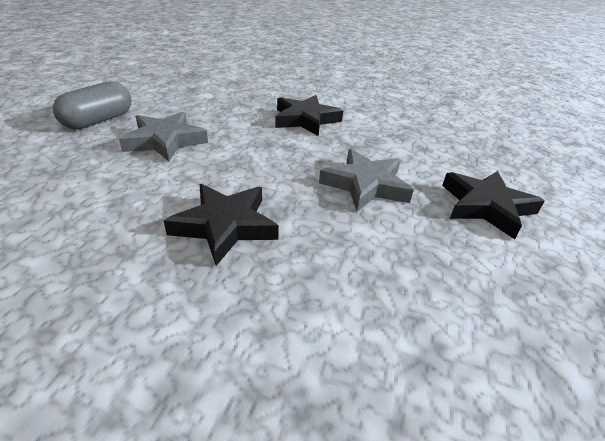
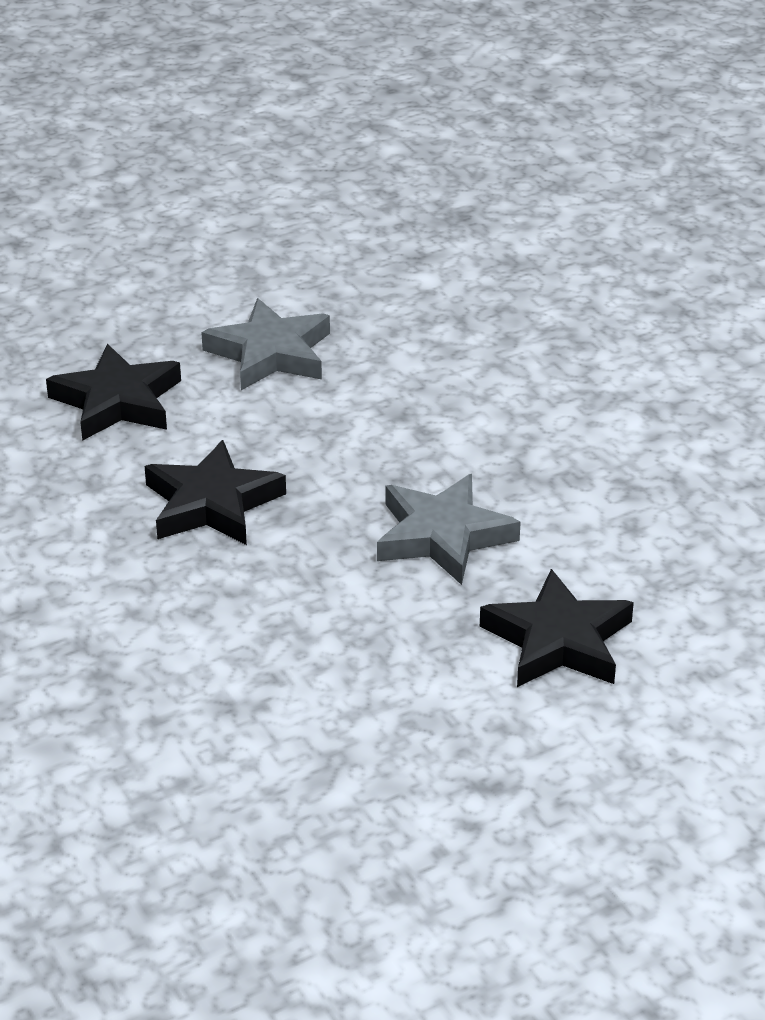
camera: 45 degrees right, 0 degrees up
(99, 121) = (222, 281): grey capsule -> none
(305, 119) = (520, 395): black star -> black star (117, 401)

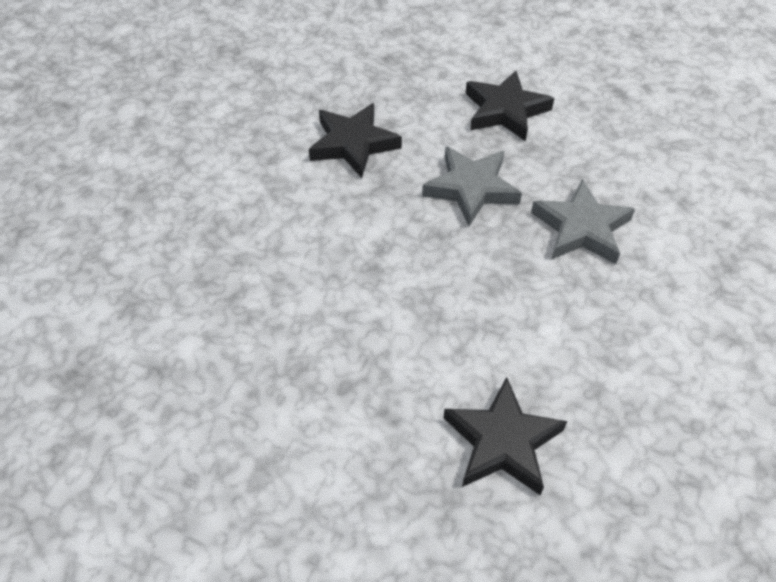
camera: 125 degrees left, 15 degrees up
(212, 503) = (550, 309): black star -> black star (353, 144)
(270, 353) = (363, 383): grey star -> grey star (581, 228)

